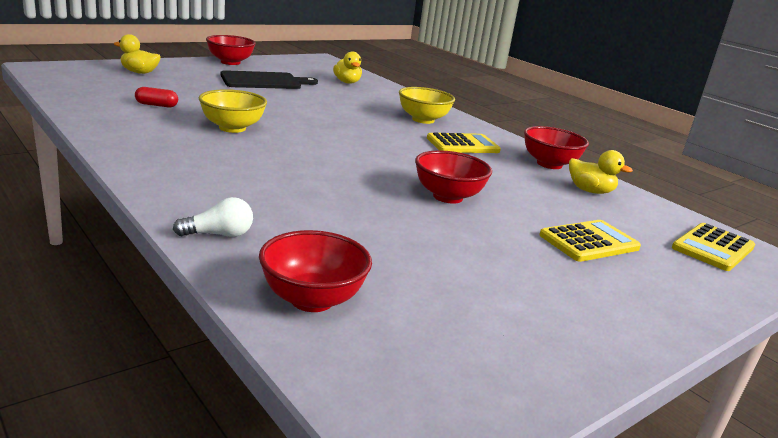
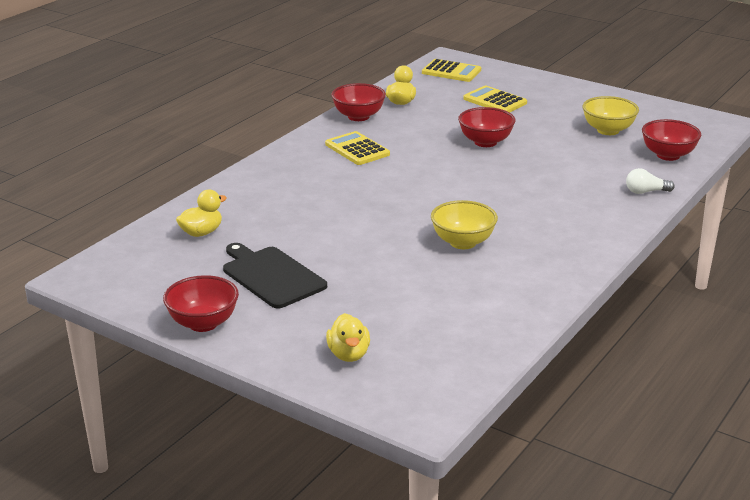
camera: 105 degrees left, 5 degrees up
(156, 105) = (454, 296): red capsule -> none
(219, 234) = (645, 192): white light bulb -> white light bulb turned 60 degrees counterclockwise
(423, 120) = (303, 173): yellow bowl -> yellow bowl (608, 130)

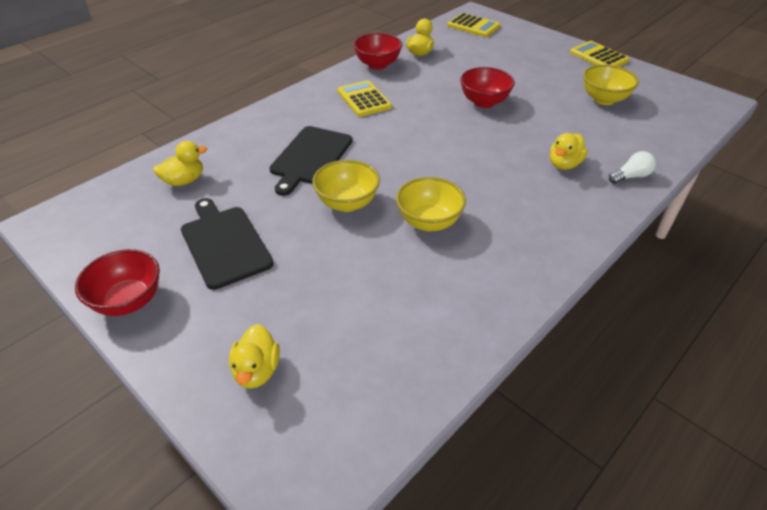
camera: 10 degrees right, 15 degrees up
(323, 203) = (310, 157): none -> black cutting board
(377, 235) = (347, 203): none -> yellow bowl
(495, 101) = (504, 58): yellow calculator -> yellow calculator (598, 57)
(580, 188) = (564, 164): none -> yellow duck
(645, 192) = (631, 176): white light bulb -> white light bulb turned 150 degrees clockwise
(668, 155) = (659, 133): red bowl -> none

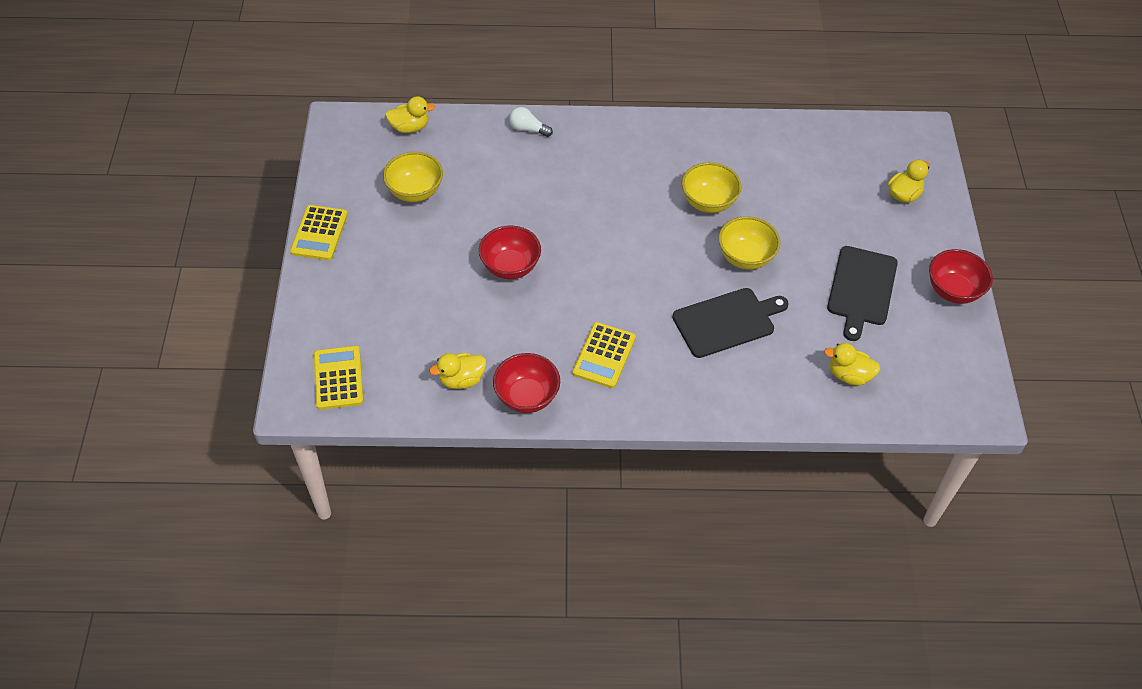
camera: 135 degrees left, 10 degrees up
(564, 164) = (553, 169): yellow duck -> yellow duck (410, 127)

